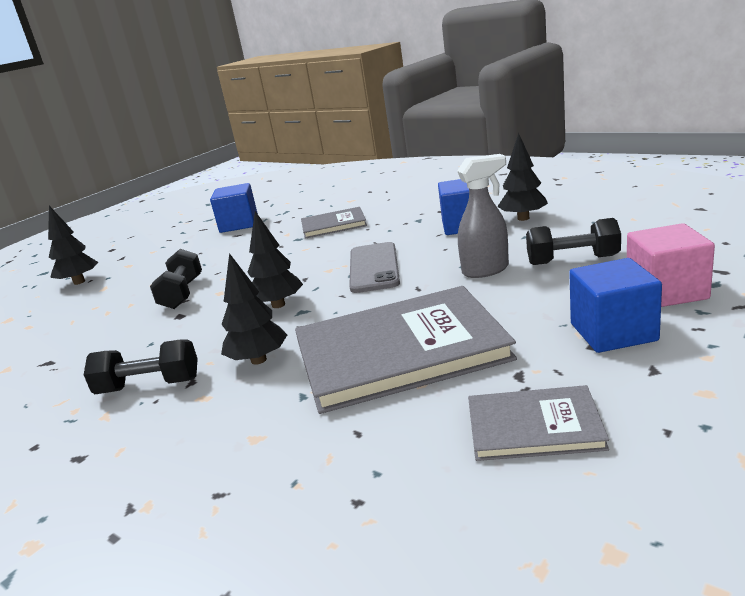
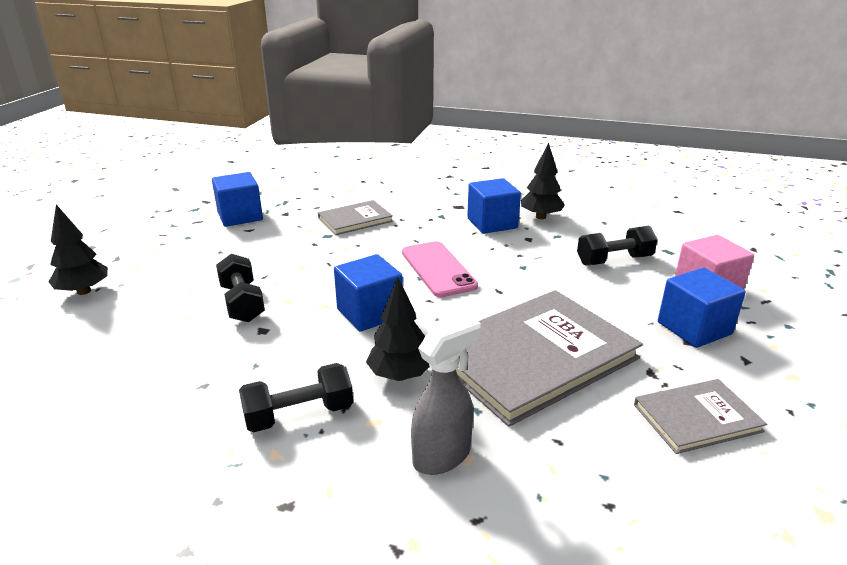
camera: 25 degrees left, 5 degrees up
(278, 305) = (369, 313): black tree -> blue cube
(374, 268) = (438, 269): grey phone -> pink phone
(486, 270) = (547, 271): grey spray bottle -> grey spray bottle (442, 456)

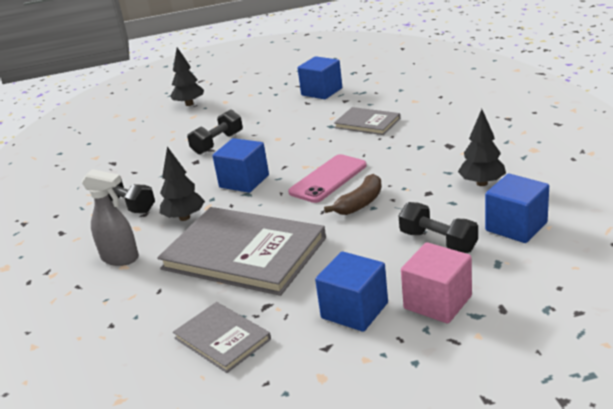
camera: 65 degrees right, 0 degrees up
(492, 223) = (436, 169): blue cube -> blue cube (516, 227)
(508, 269) = (360, 203): none -> brown banana

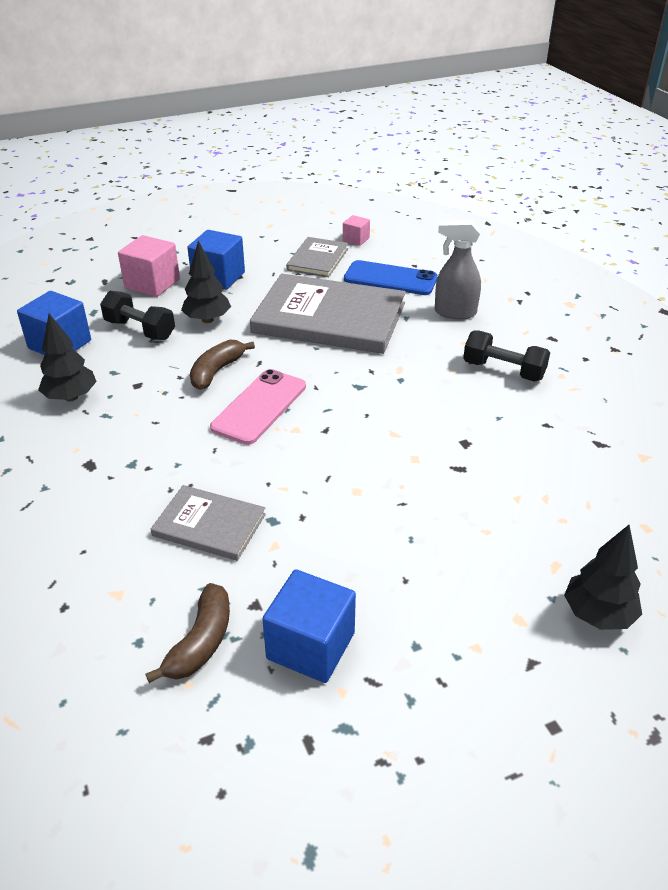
camera: 165 degrees right, 10 degrees up
(153, 303) = (390, 279): none -> blue phone
(153, 377) = (356, 239): none -> pink cube
(184, 218) = (418, 355): black tree -> black tree (207, 320)
(218, 143) = (454, 482): black dumbbell -> none
(222, 338) = (317, 259): grey book -> grey book turned 75 degrees clockwise
(244, 181) = (371, 405): blue cube -> none
(371, 90) = (201, 642): none -> brown banana

